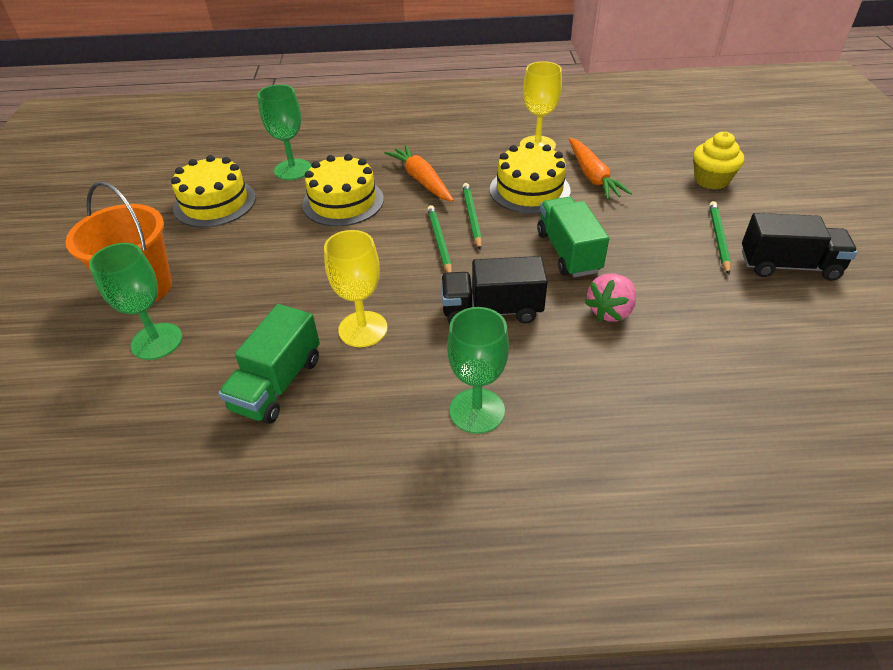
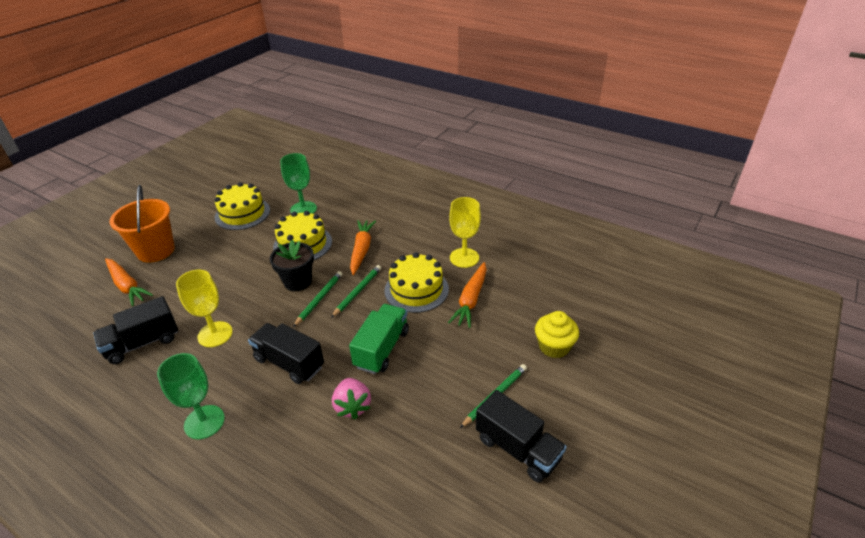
camera: 35 degrees right, 5 degrees down
(157, 341) = (127, 286): green goblet -> orange carrot
(277, 384) = (143, 343): green truck -> black truck
(390, 237) = (298, 282): none -> black flower pot
(610, 311) = (352, 406): pink strawberry -> pink strawberry turned 90 degrees counterclockwise

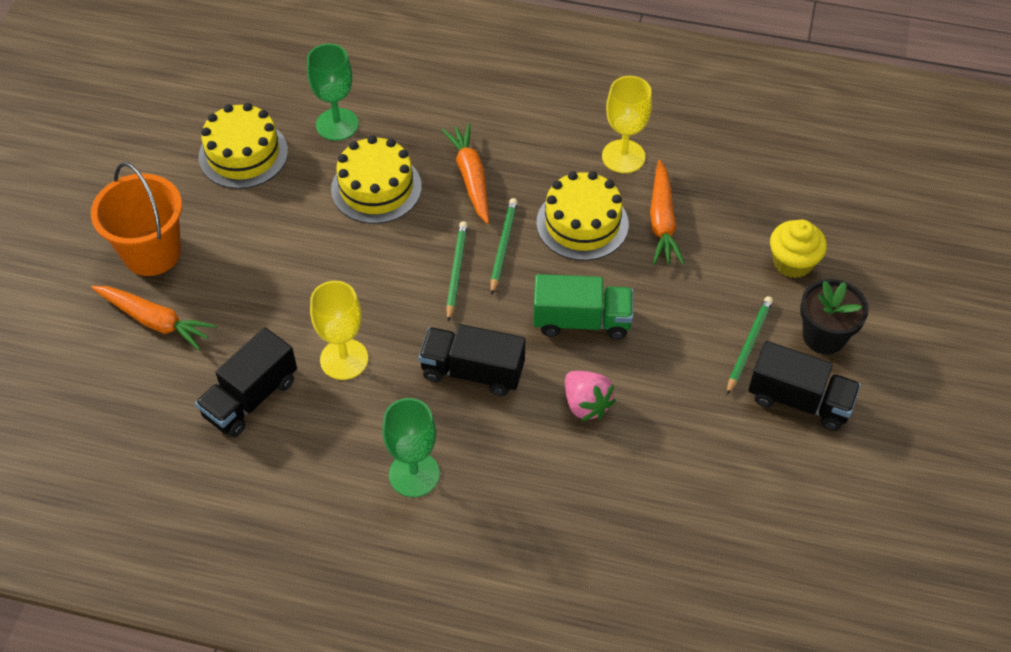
camera: 20 degrees left, 15 degrees up
(298, 282) = (408, 251): black flower pot -> black flower pot (824, 336)
(382, 349) = (581, 321): green truck -> green truck turned 90 degrees clockwise

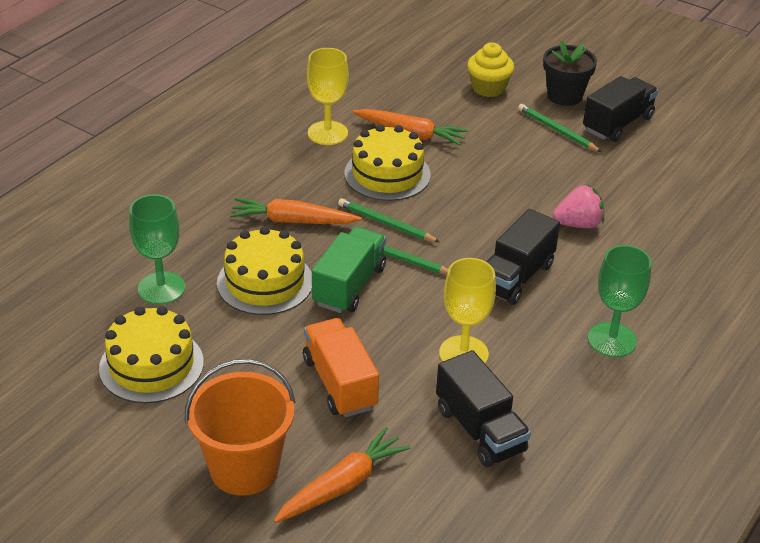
camera: 70 degrees left, 15 degrees down
(270, 282) = (340, 383): none -> orange truck
(581, 321) = (491, 203): green truck -> green truck (349, 286)

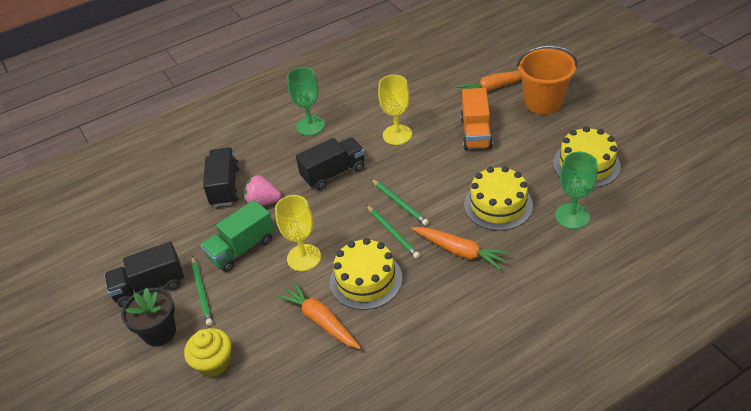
camera: 150 degrees left, 5 degrees up
(327, 133) = (391, 342): yellow goblet -> yellow goblet (304, 257)
(349, 286) = (442, 190): green truck -> green truck (242, 248)
(480, 430) = (413, 97): black truck -> black truck (225, 187)

